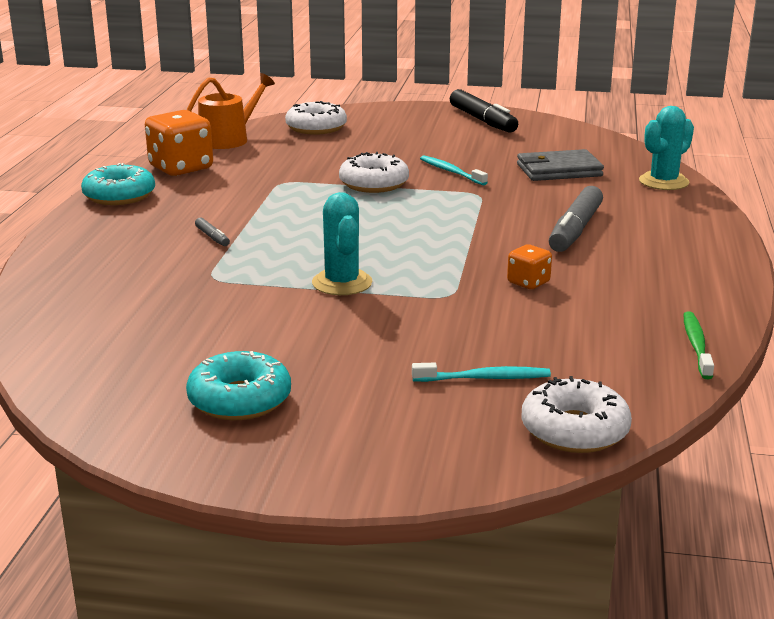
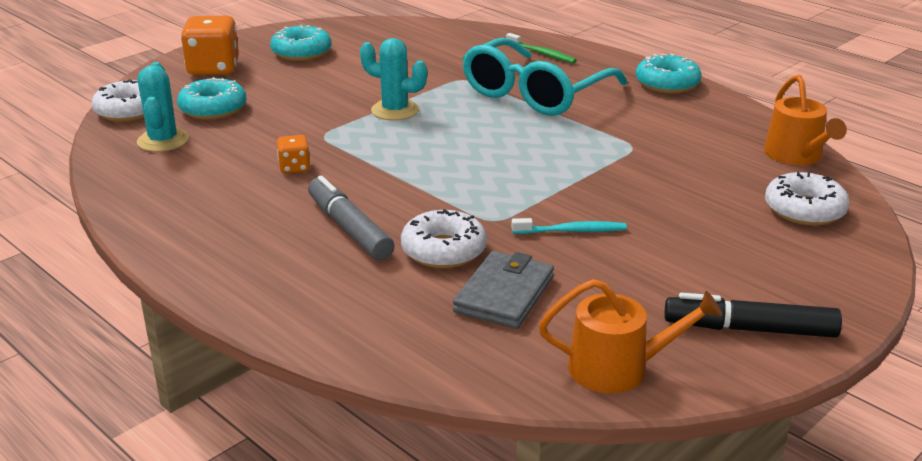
camera: 125 degrees right, 5 degrees up
(181, 168) = (718, 117): orange dice -> orange dice (213, 68)
(212, 237) = (535, 93): grey marker -> turquoise glasses
(374, 184) = (581, 182): white donut -> white donut (443, 250)
(484, 378) = (213, 109): turquoise toothbrush -> turquoise donut
(572, 136) = (618, 368): none -> orange watering can
(663, 182) = (387, 344): turquoise cactus -> turquoise cactus (163, 141)
(696, 345) = (121, 183): green toothbrush -> green toothbrush (542, 53)

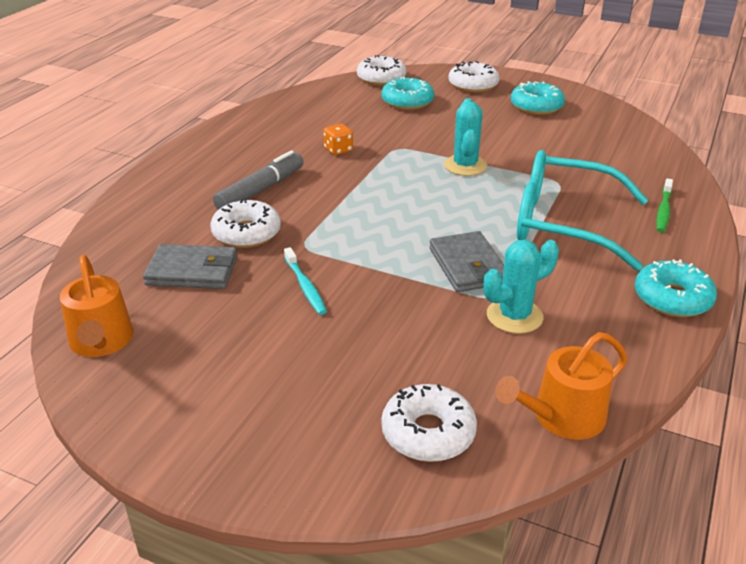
camera: 70 degrees right, 5 degrees up
(163, 141) = (346, 99): turquoise cactus -> turquoise cactus (514, 316)
(213, 68) = (473, 85): orange dice -> white donut
(579, 147) = (468, 266): none -> grey wallet
(750, 329) = (174, 411): black marker -> none

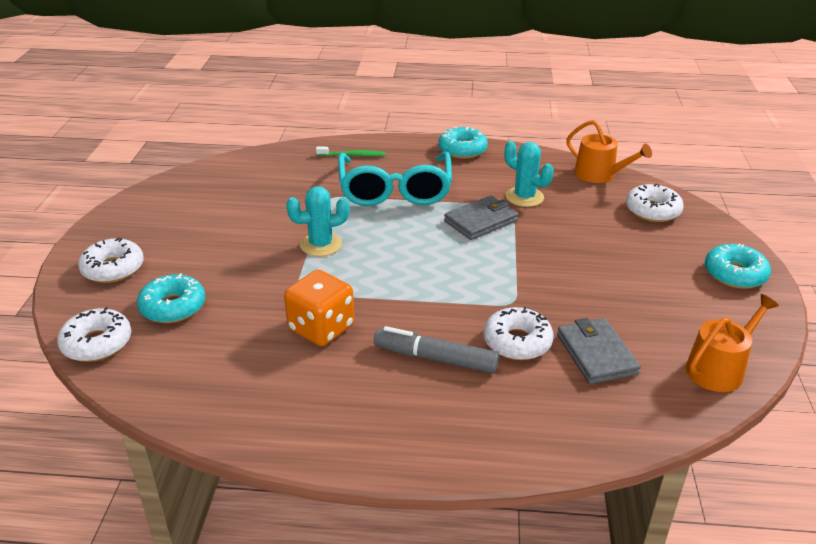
camera: 110 degrees left, 0 degrees up
(305, 286) = (565, 287): turquoise toothbrush -> none
(338, 150) = (321, 328): orange dice -> orange dice, size x1.93
(536, 106) = (169, 223): turquoise donut -> turquoise donut (734, 274)

